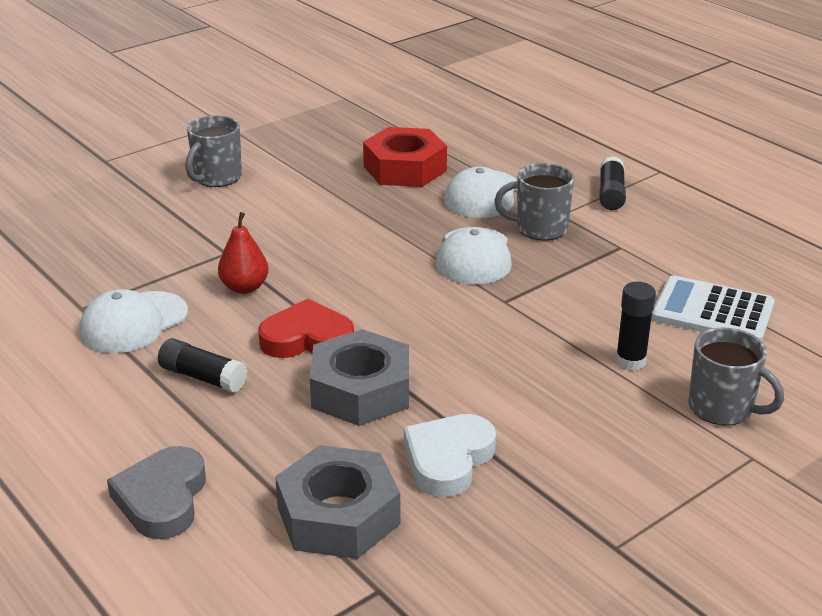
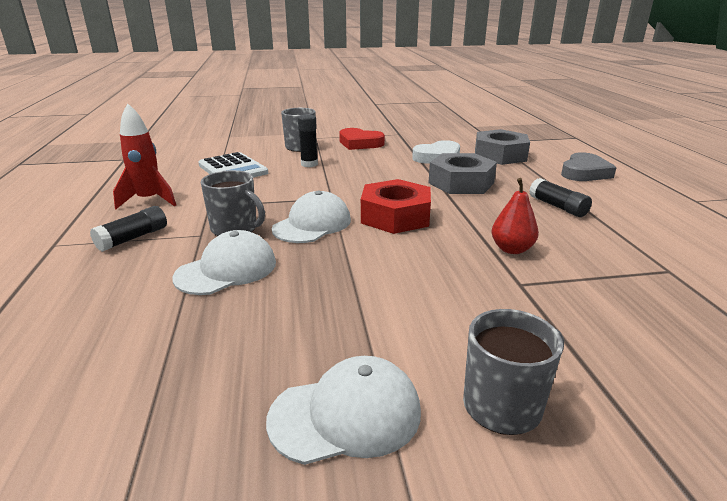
camera: 150 degrees left, 5 degrees down
(133, 323) = (614, 247): white cap -> white cap (346, 415)
(307, 338) = (478, 209): red heart -> red heart (360, 143)
(404, 168) = (249, 328): red nut -> red nut (395, 216)
(692, 232) = (149, 201): none -> red rocket

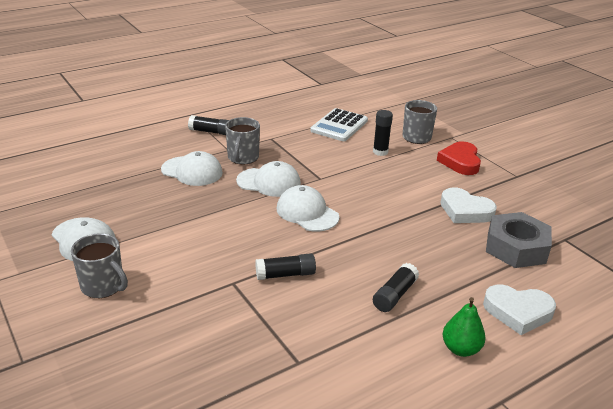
camera: 65 degrees right, 5 degrees up
(149, 201) = (262, 117): red rocket -> none
(395, 216) = (307, 213): red nut -> white cap
(461, 183) = (407, 233): grey nut -> none
(511, 249) = (285, 274): red pear -> black glue stick
(584, 172) = (518, 312): grey heart -> white heart
(634, 199) = (460, 349): none -> green pear

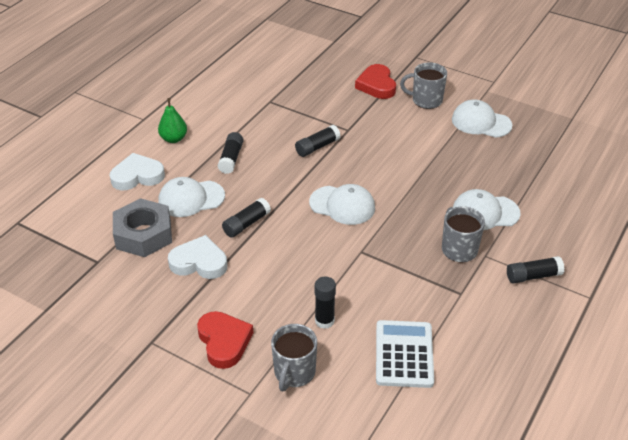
camera: 155 degrees right, 10 degrees up
(133, 332) = (376, 85): none -> red heart
(269, 182) = (404, 227): white cap -> white cap (191, 198)
(408, 226) = (246, 224): none -> black glue stick

